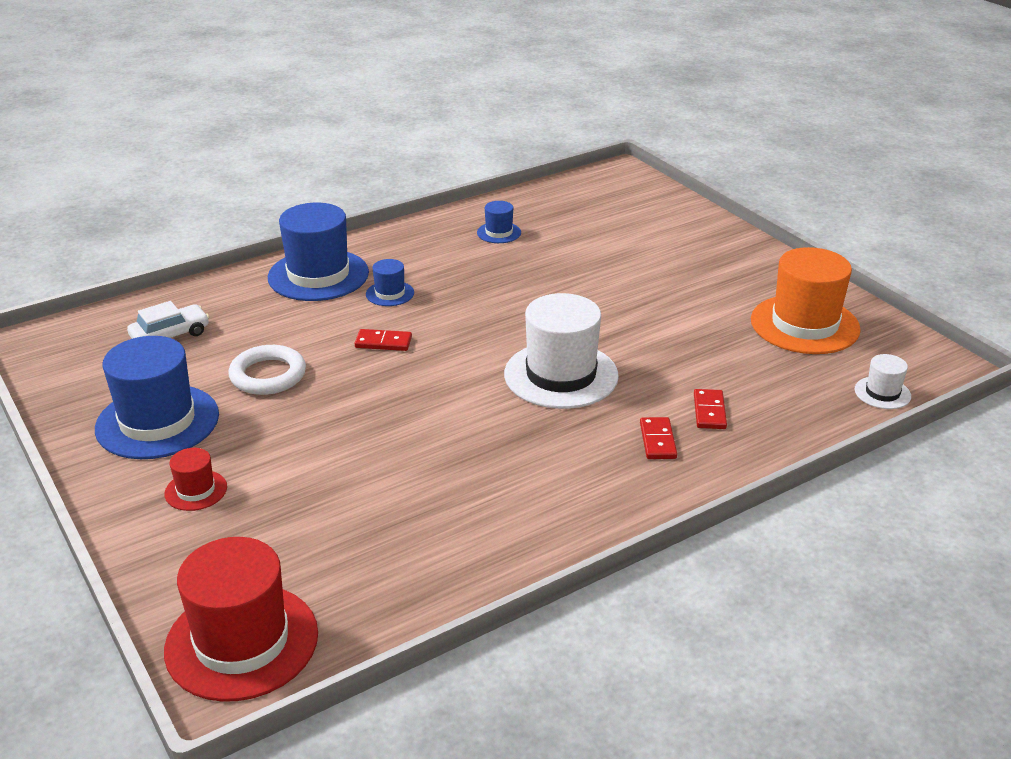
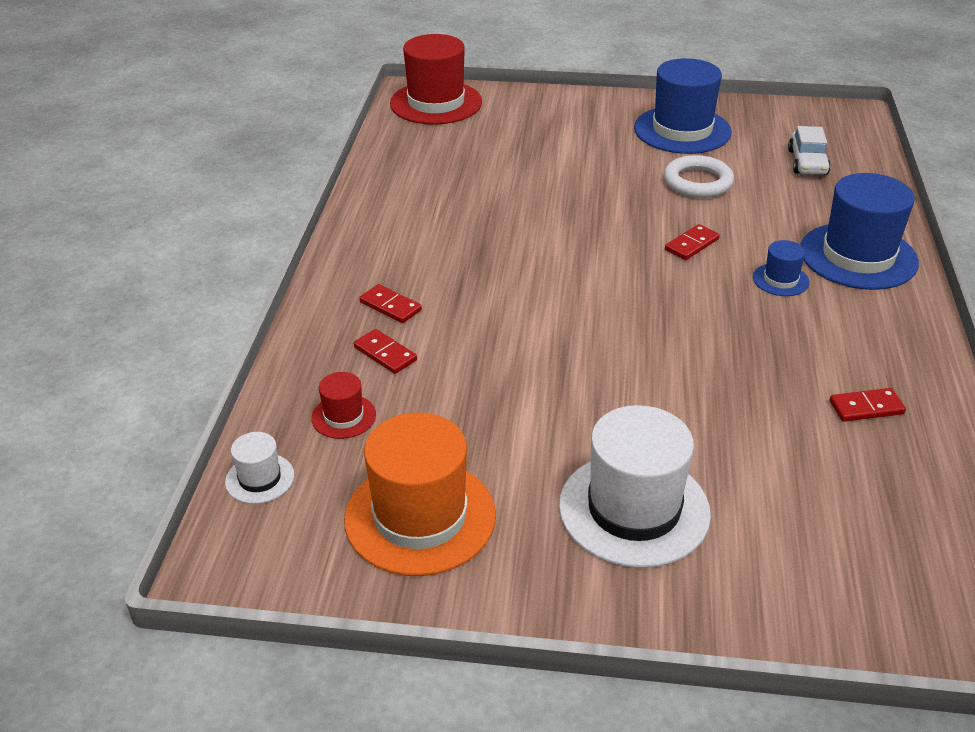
camera: 130 degrees right, 5 degrees up
(196, 490) = (585, 123): red hat -> red hat (343, 416)
(499, 232) = (866, 407): blue hat -> red domino
(561, 375) = (535, 306): white hat -> white hat (634, 509)

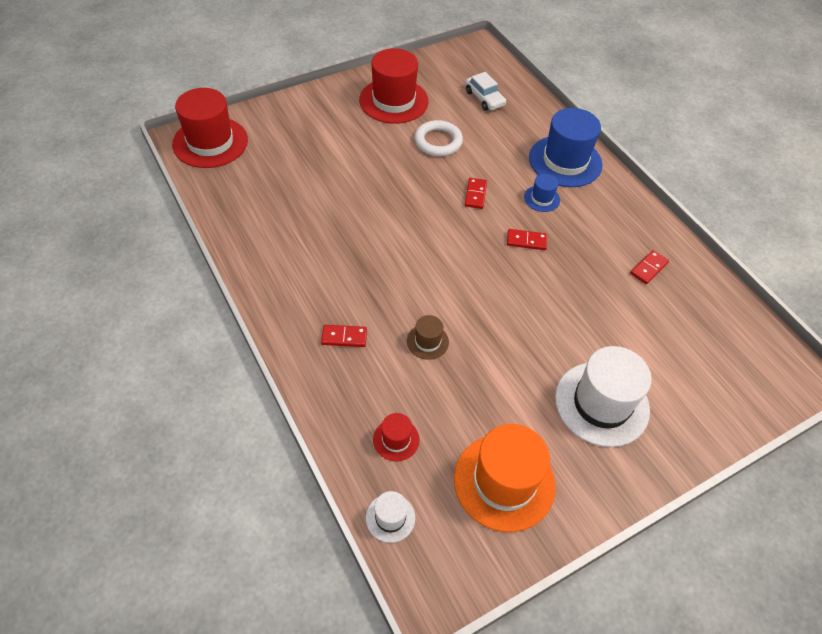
camera: 40 degrees left, 15 degrees up
(385, 354) = (376, 377): red domino -> red domino (526, 241)
(478, 350) = (427, 341): none -> brown hat
(682, 130) = (393, 101): blue hat -> red hat

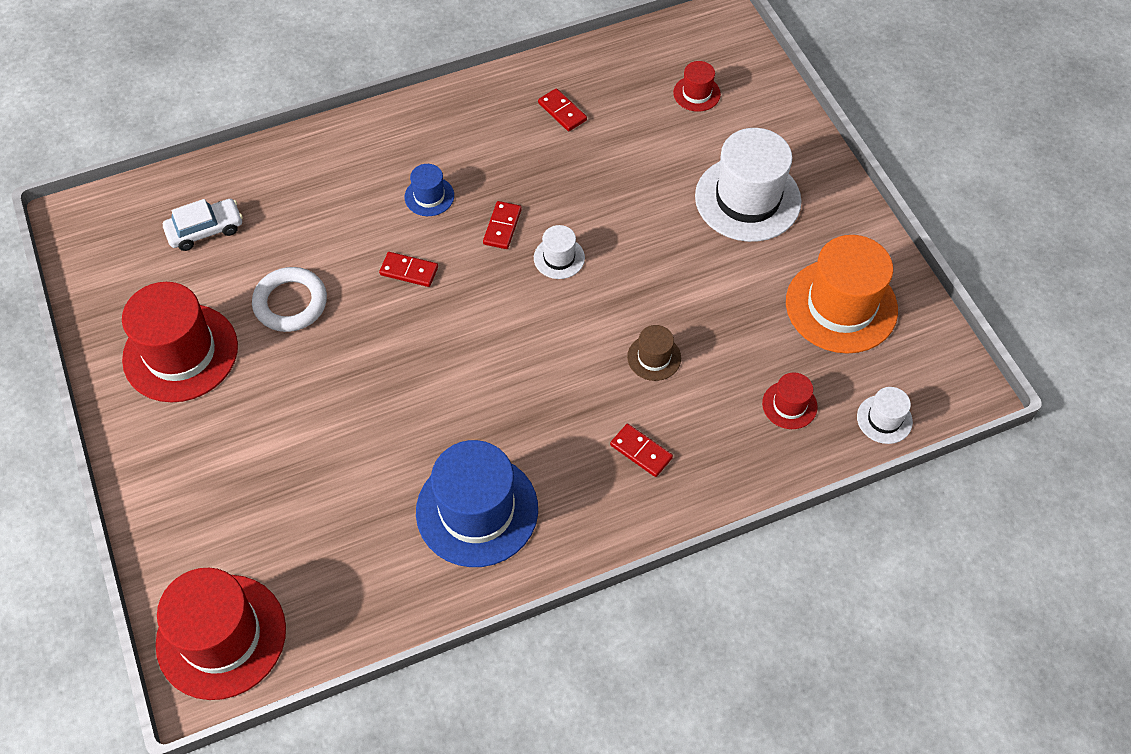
camera: 80 degrees left, 5 degrees up
(344, 337) = (641, 451): red domino -> red domino turned 60 degrees counterclockwise
(507, 276) = (559, 258): none -> white hat
(565, 161) = (362, 157): blue hat -> blue hat (477, 510)
(706, 360) = (696, 93): none -> red hat

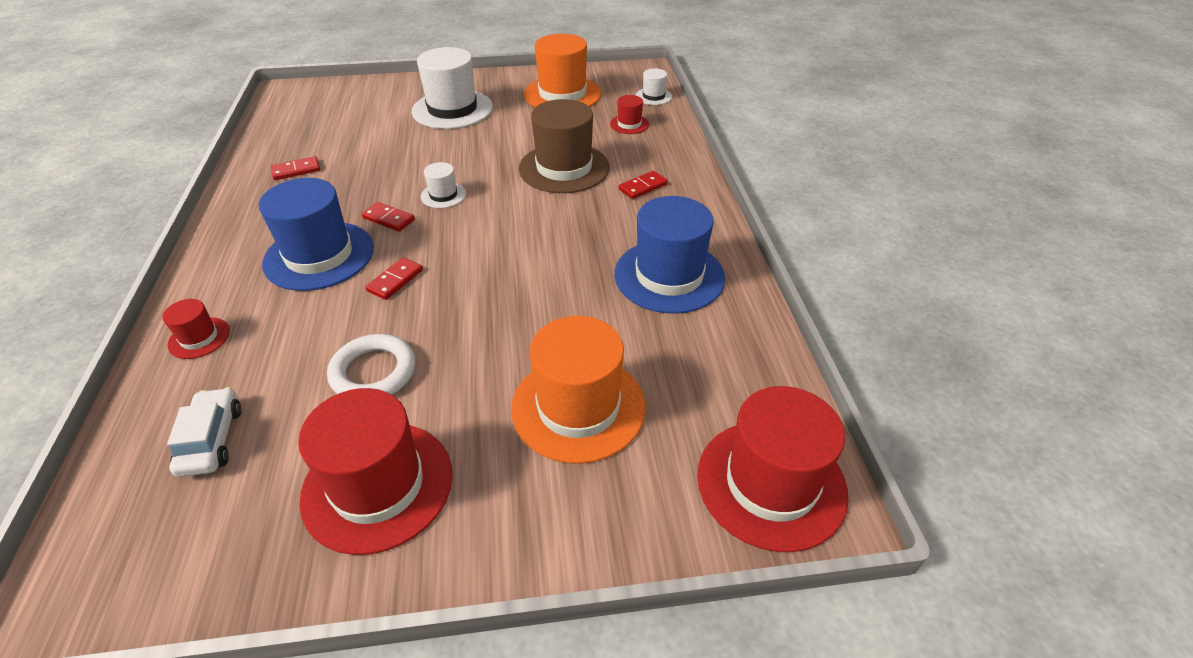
camera: 75 degrees left, 15 degrees down
(279, 468) = (578, 407): none -> orange hat
(429, 196) = (319, 255): blue hat -> blue hat, size x2.13
(654, 357) = (564, 168): brown hat -> brown hat, size x2.13
(696, 93) = (340, 111): red hat -> red hat (199, 338)

